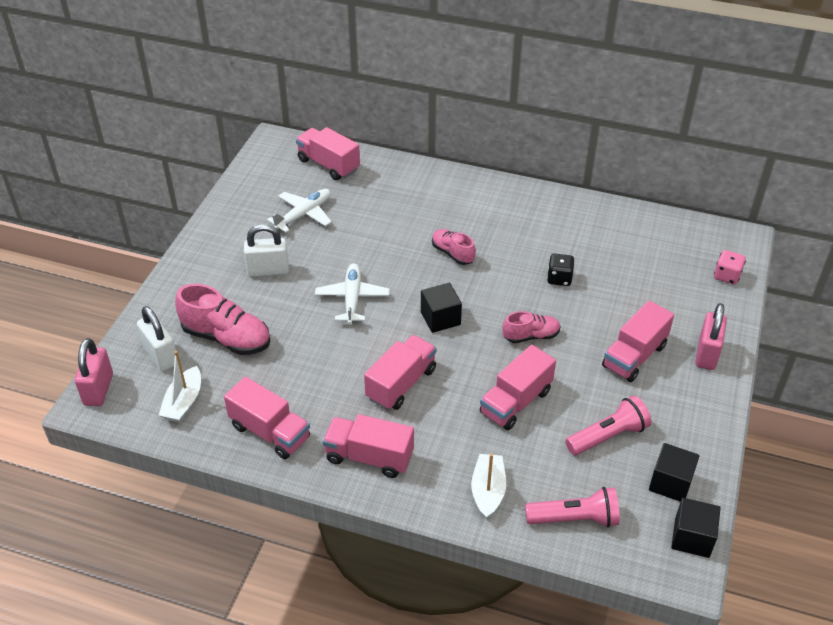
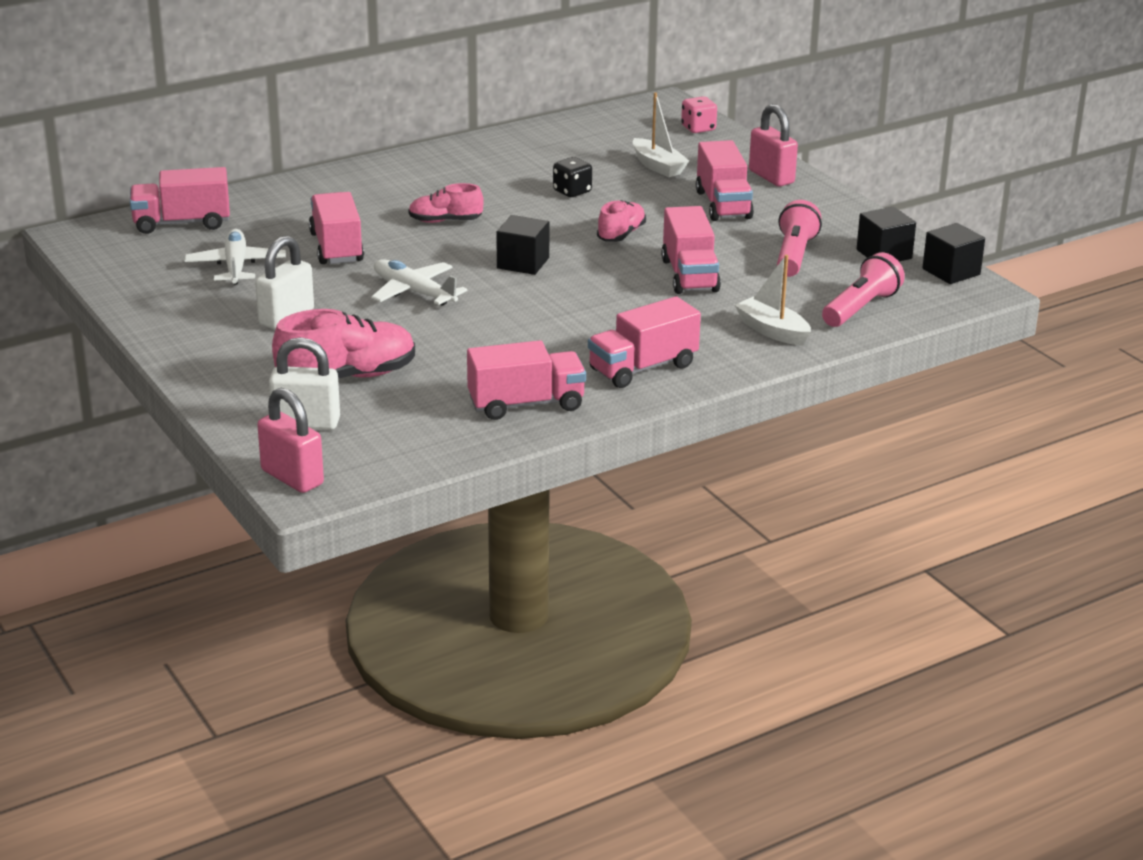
camera: 50 degrees left, 15 degrees down
(184, 402) = (402, 435): white boat -> white boat (658, 166)
(401, 384) = (576, 316): pink truck -> pink truck (336, 247)

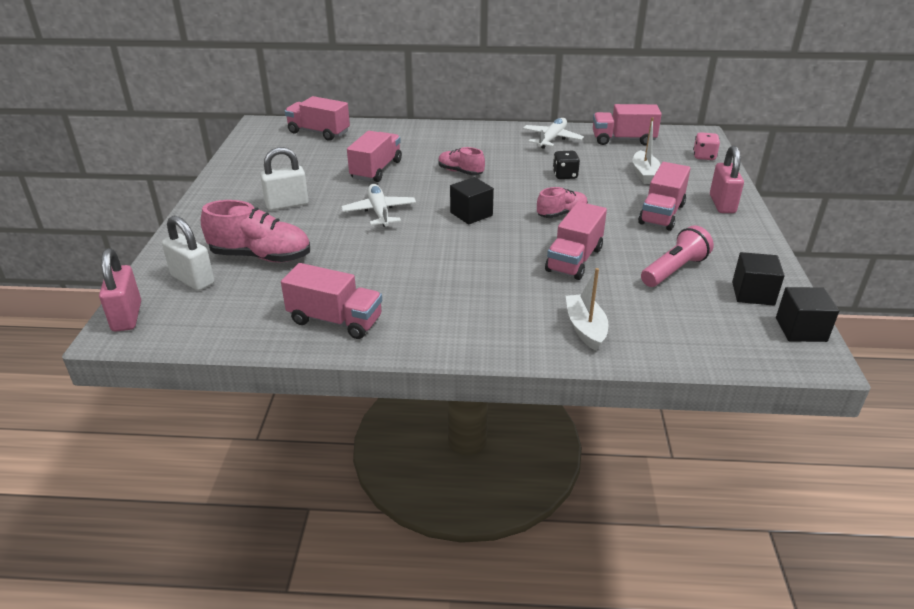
camera: 35 degrees right, 5 degrees up
(236, 266) = (308, 165): white plane -> white plane (551, 139)
(643, 368) = (450, 322): pink truck -> pink truck (623, 140)
(860, 308) = (682, 335): pink flashlight -> none

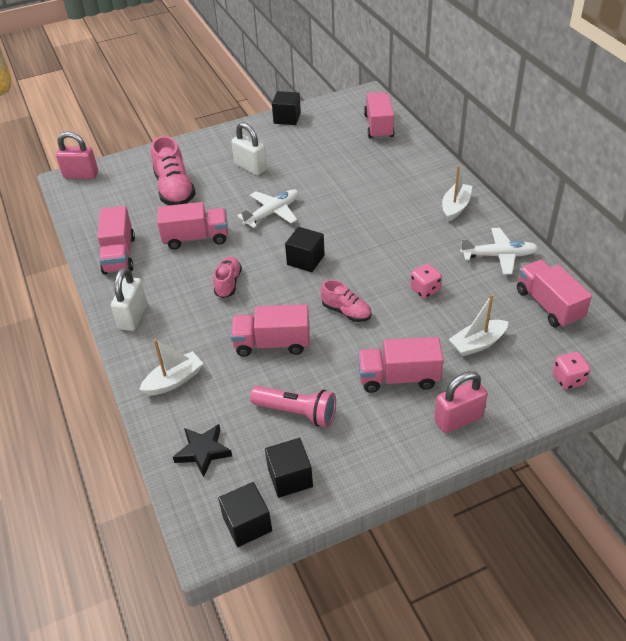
camera: 65 degrees right, 10 degrees up
(127, 316) = (81, 175): pink padlock -> pink padlock turned 45 degrees clockwise
(192, 280) = (131, 177): white padlock -> white padlock (133, 316)
(233, 166) = (287, 118): none -> black cube
(376, 170) = (339, 182): pink truck -> pink truck (196, 238)
(460, 172) = (375, 226): pink shoe -> pink shoe (228, 283)
(474, 136) = (455, 207): none -> white boat
(565, 175) = (425, 290): black dice -> pink dice
(698, 333) = (203, 451): none -> black star

